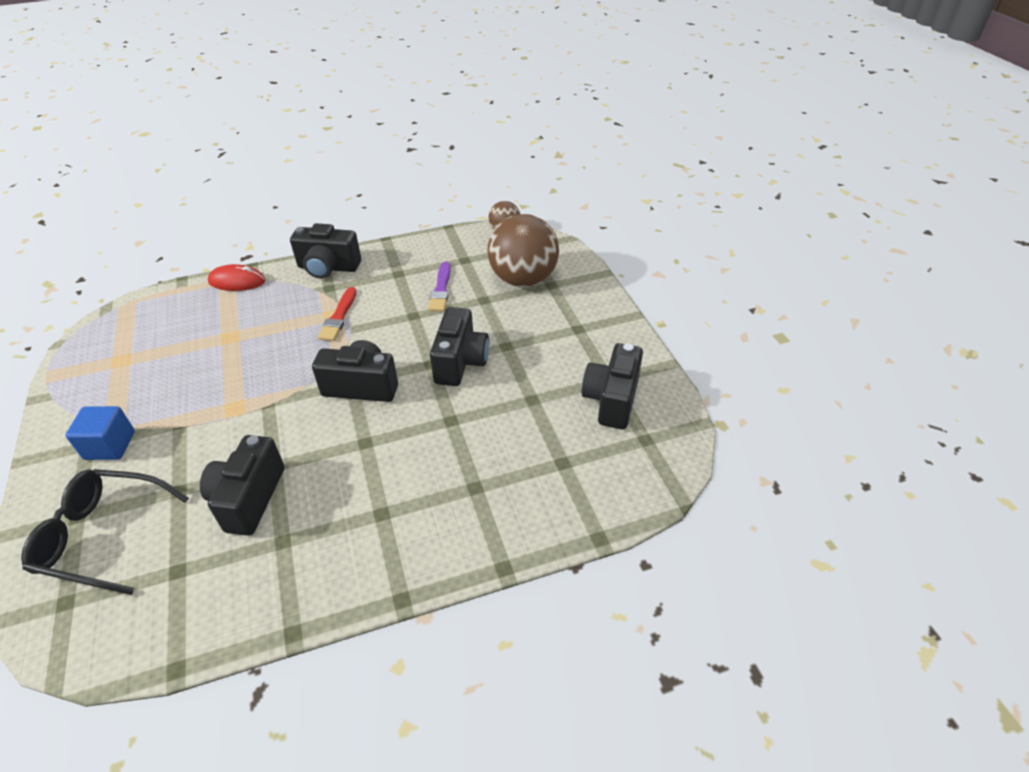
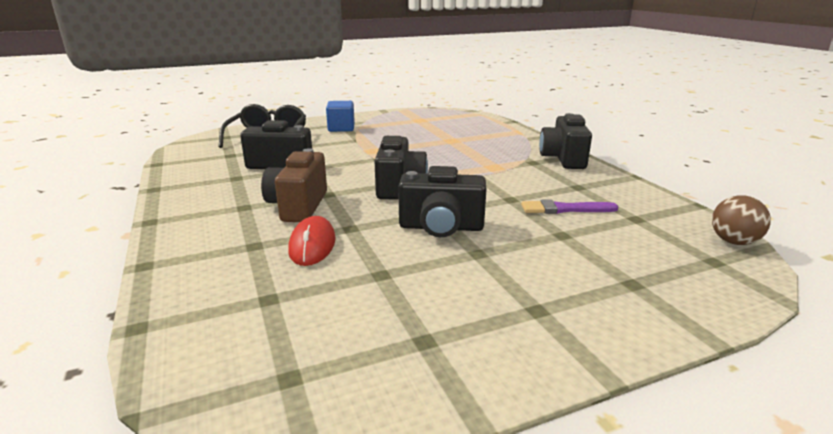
camera: 85 degrees right, 20 degrees down
(237, 281) = (520, 134): red mouse -> red mouse (312, 245)
(339, 317) = (492, 169): red brush -> none
(392, 464) = (298, 206): none -> brown camera
(523, 279) = (627, 260): brown ball -> none
(612, 400) = (379, 342): black camera -> none

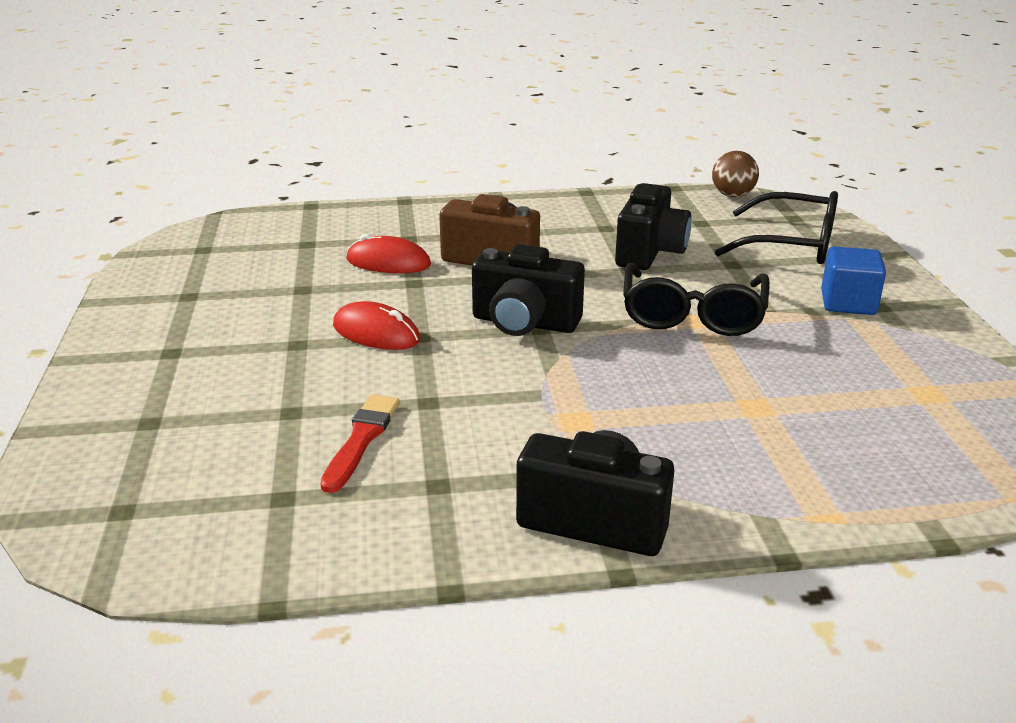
camera: 105 degrees right, 5 degrees up
(367, 152) = (692, 314): none -> black glasses
(441, 227) = (376, 333): black camera -> red mouse
(565, 209) = (361, 439): purple brush -> red brush
(733, 242) = (140, 563): brown ball -> brown ball (732, 195)

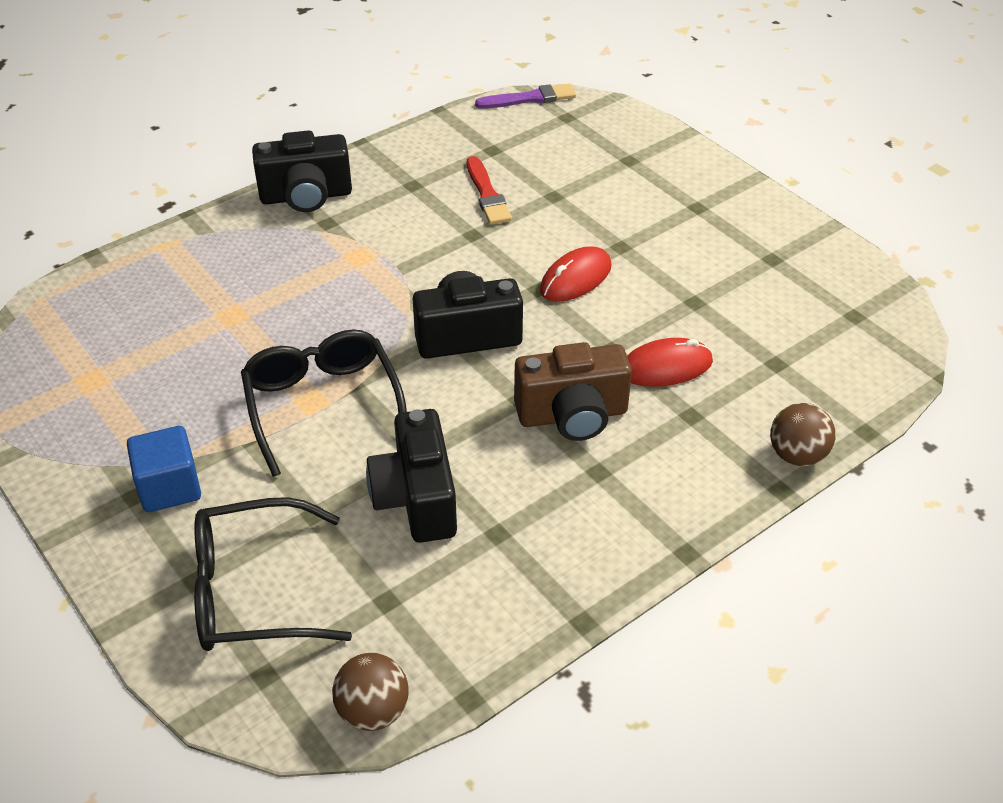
camera: 150 degrees right, 15 degrees up
(120, 565) = (530, 98): none -> purple brush
(371, 208) = (797, 455): none -> brown ball
(376, 333) = (575, 278): red mouse -> red mouse turned 45 degrees counterclockwise

